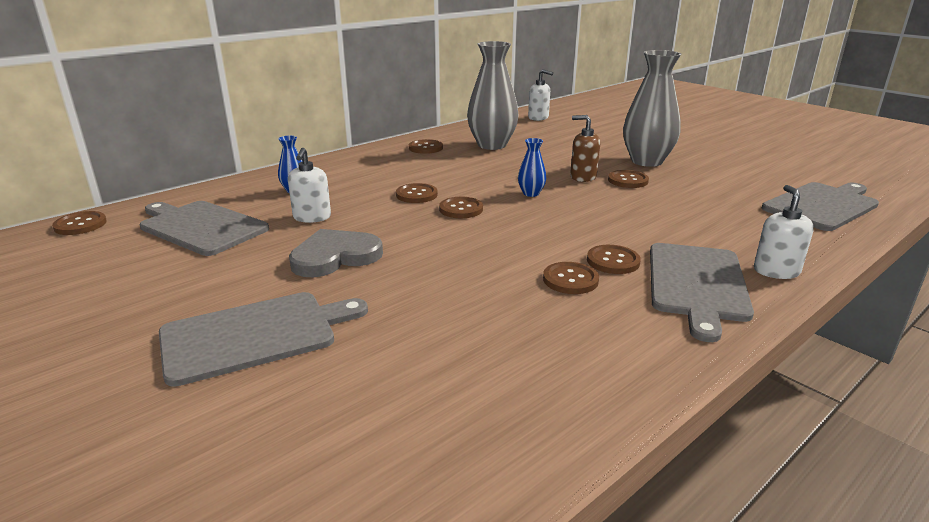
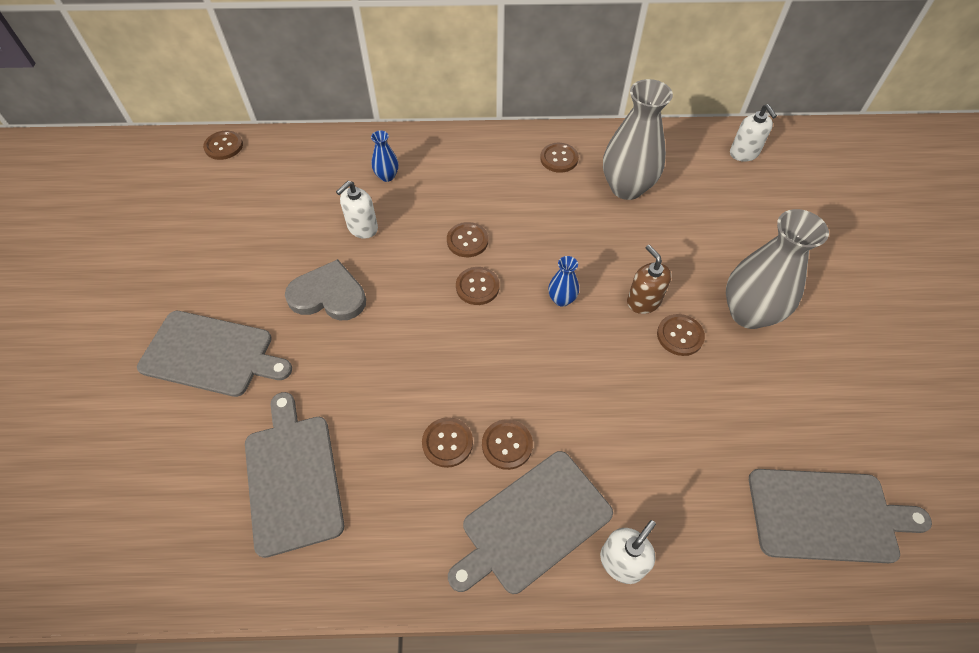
camera: 40 degrees right, 30 degrees up
(201, 227) = (285, 195): grey cutting board -> grey cutting board (292, 478)

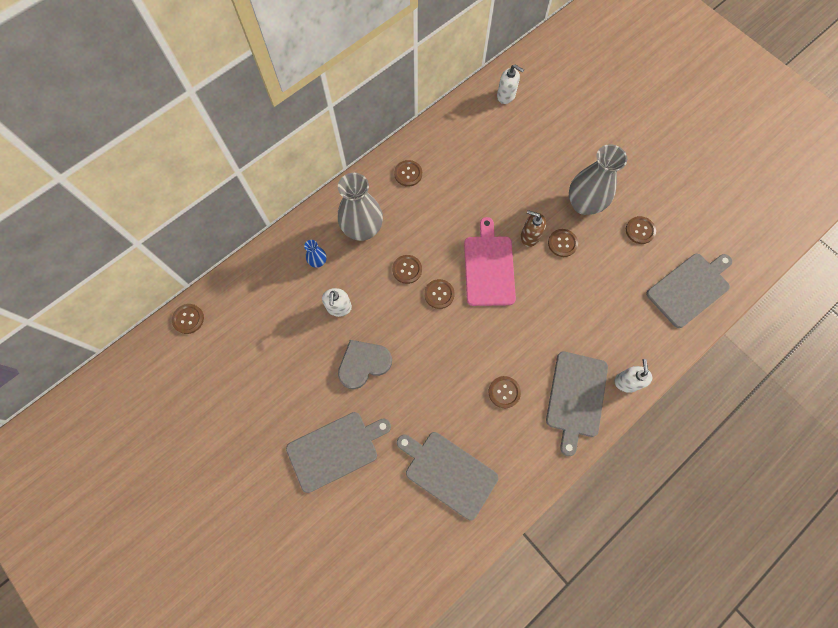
camera: 40 degrees left, 15 degrees up
(507, 445) = (532, 369): brown button -> brown button (640, 230)
(561, 299) = (489, 267): blue vase -> pink cutting board
(626, 187) = (462, 167): grey vase -> grey vase (362, 229)

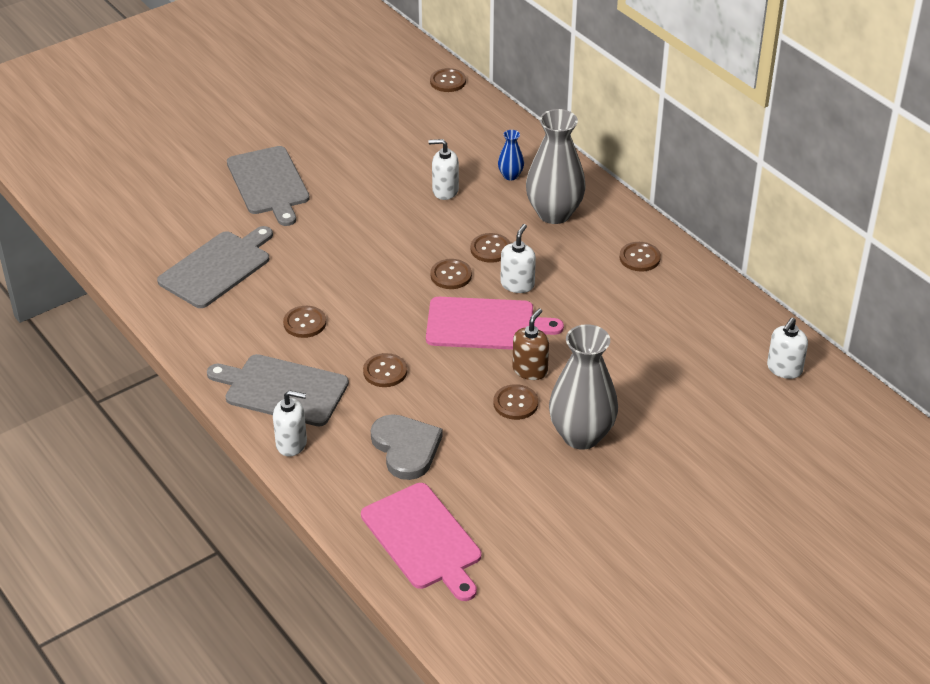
camera: 95 degrees right, 30 degrees down
(363, 364) = (367, 207): grey heart -> grey heart (406, 448)
(444, 249) = (517, 284): none -> white soap dispenser
(640, 230) = (530, 495): brown button -> brown button (385, 371)
(689, 288) = (423, 539): grey cutting board -> pink cutting board

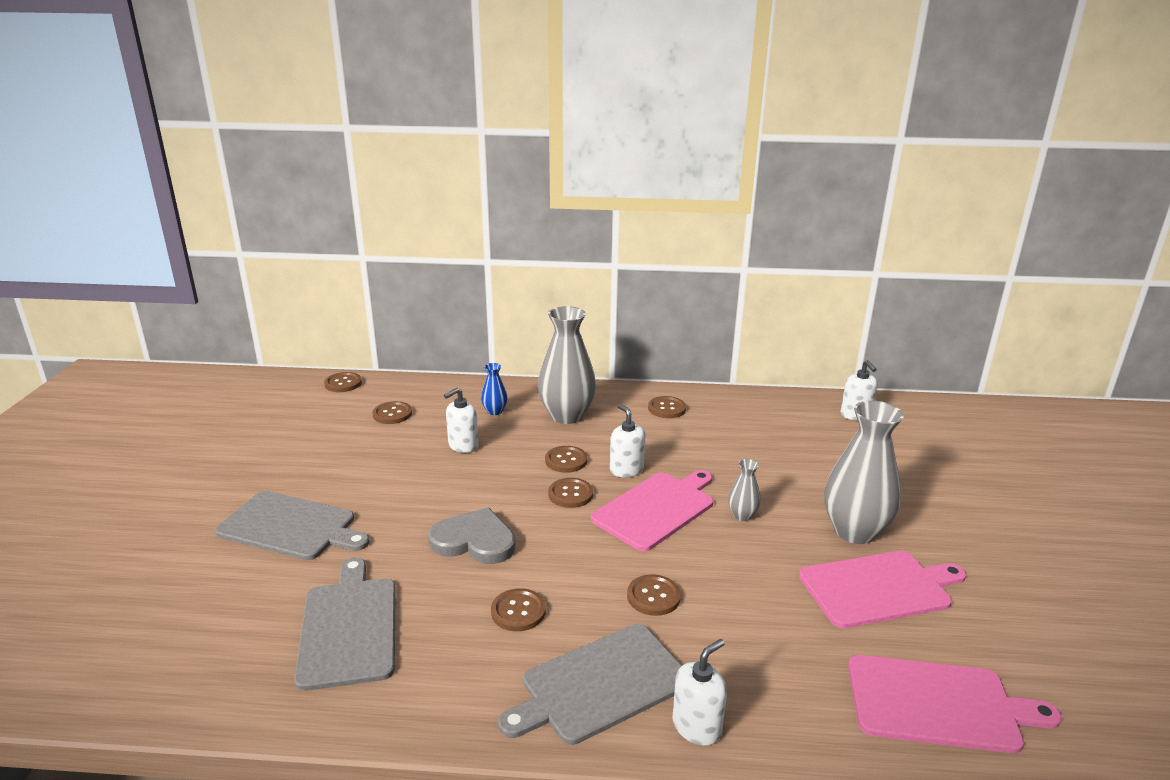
camera: 50 degrees left, 15 degrees down
(406, 448) = (782, 642): grey heart -> grey heart (474, 541)
(515, 403) = (779, 544): brown button -> brown button (392, 414)
(520, 472) = (878, 588): none -> pink cutting board
(530, 370) = (742, 515): brown soap dispenser -> grey vase

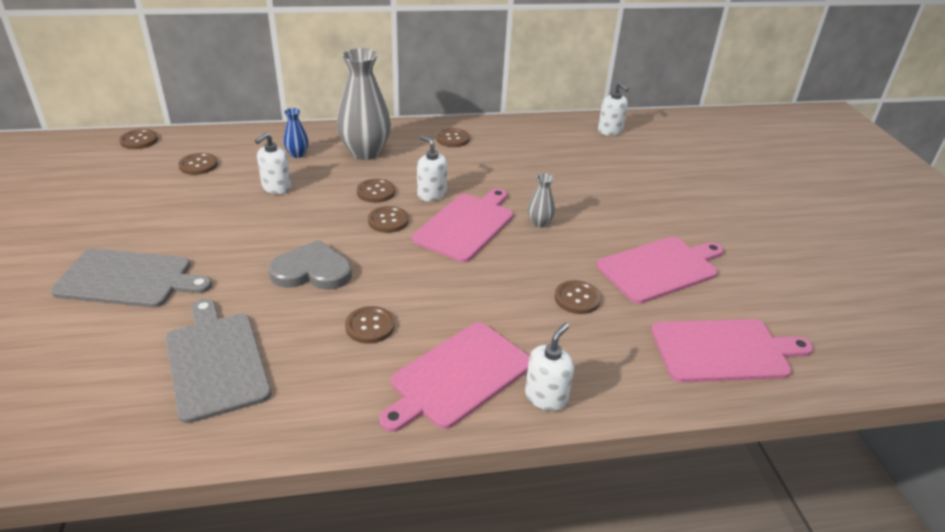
camera: 15 degrees left, 10 degrees up
(600, 684) = (458, 376): grey cutting board -> pink cutting board
(653, 596) = (483, 298): brown button -> brown button (577, 298)
(854, 531) = (631, 226): grey vase -> none

